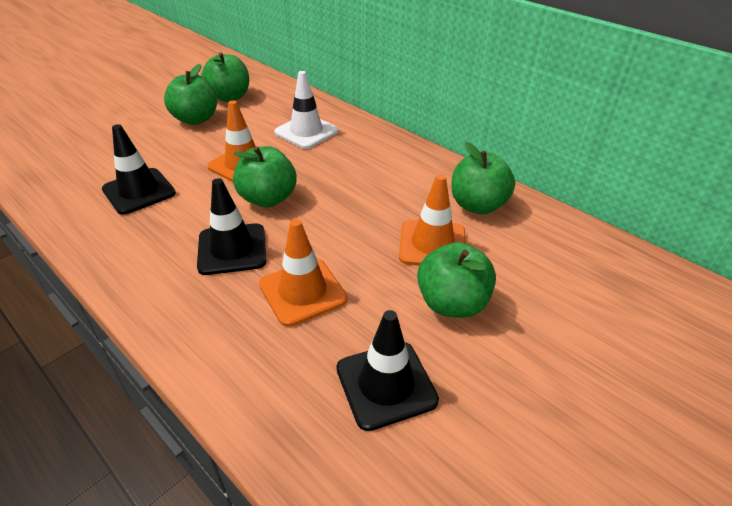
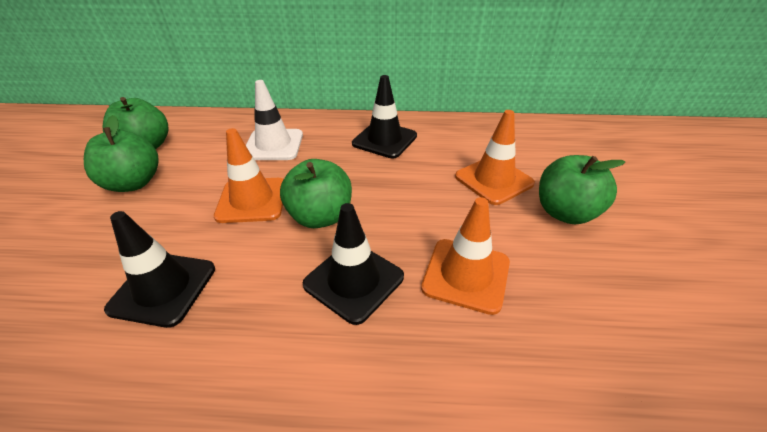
camera: 40 degrees left, 0 degrees up
(386, 384) = (622, 300): black traffic cone -> black traffic cone (384, 140)
(477, 205) = (479, 139): green apple -> none

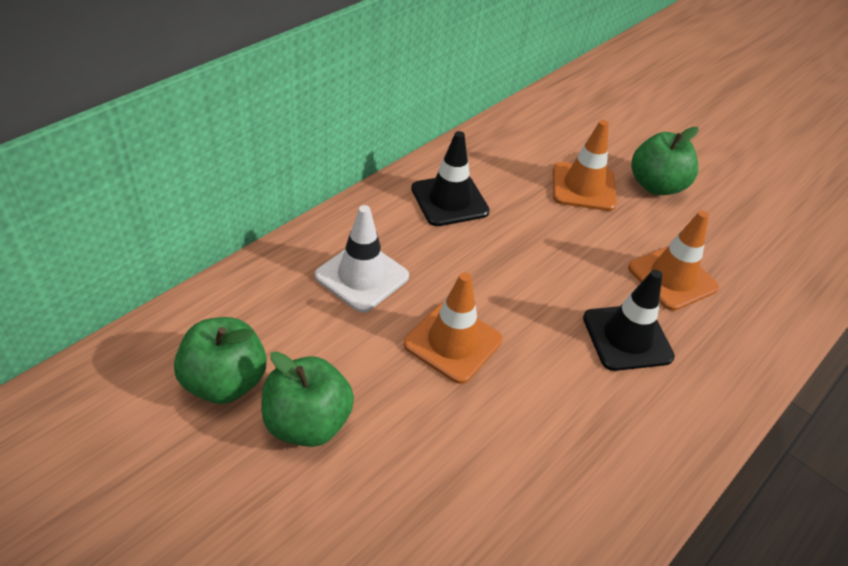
camera: 55 degrees left, 5 degrees up
(163, 288) = (530, 460): black traffic cone -> none
(320, 217) = (528, 311): green apple -> none

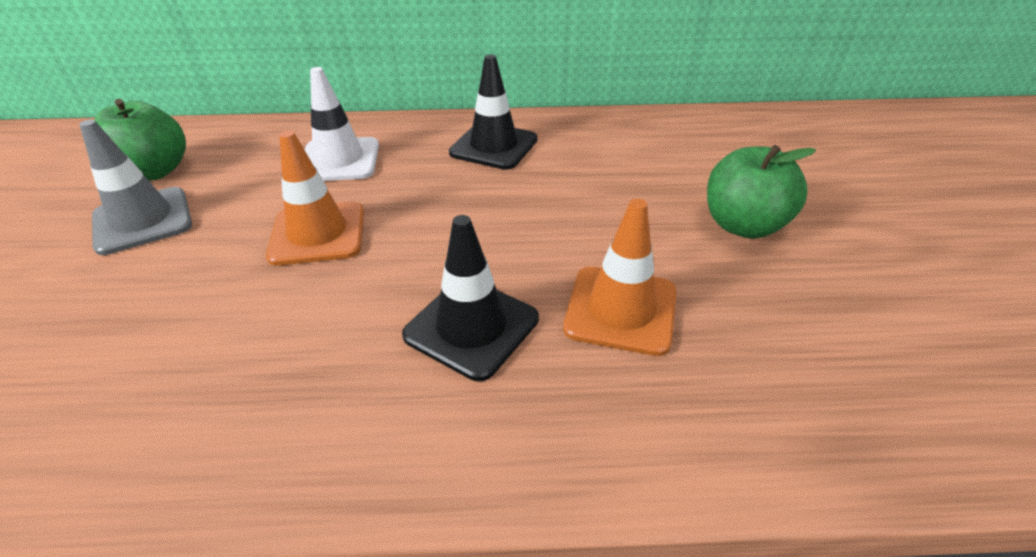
camera: 50 degrees right, 5 degrees down
(307, 423) = (143, 220): green apple -> grey traffic cone
(583, 187) = (646, 190): orange traffic cone -> none

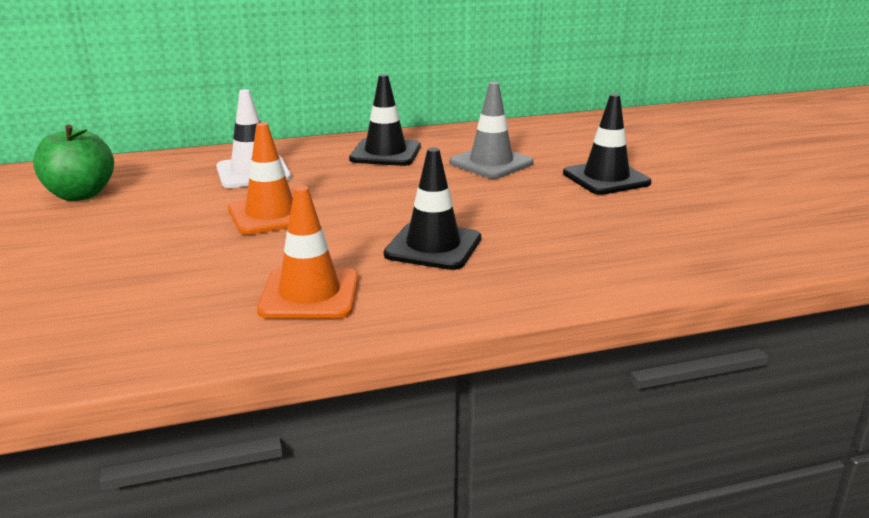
camera: 15 degrees left, 15 degrees down
(143, 220) = (101, 223): grey traffic cone -> grey traffic cone (491, 163)
(620, 310) = (537, 227): orange traffic cone -> orange traffic cone (309, 294)
(743, 225) = (606, 178): green apple -> black traffic cone

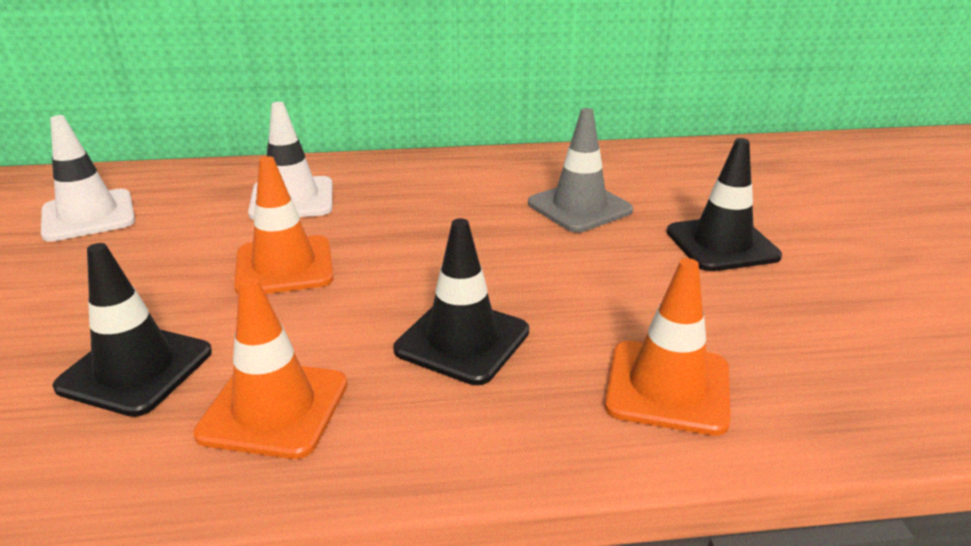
camera: 10 degrees right, 5 degrees up
(80, 195) = (88, 216): green apple -> white traffic cone
(385, 153) = (456, 182): black traffic cone -> black traffic cone (135, 369)
(590, 259) = (667, 387): none -> orange traffic cone

